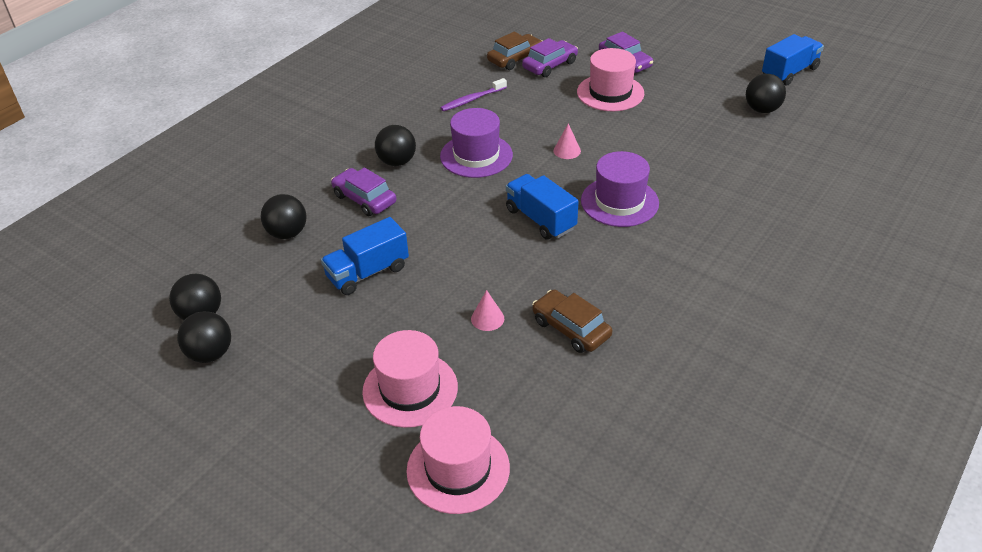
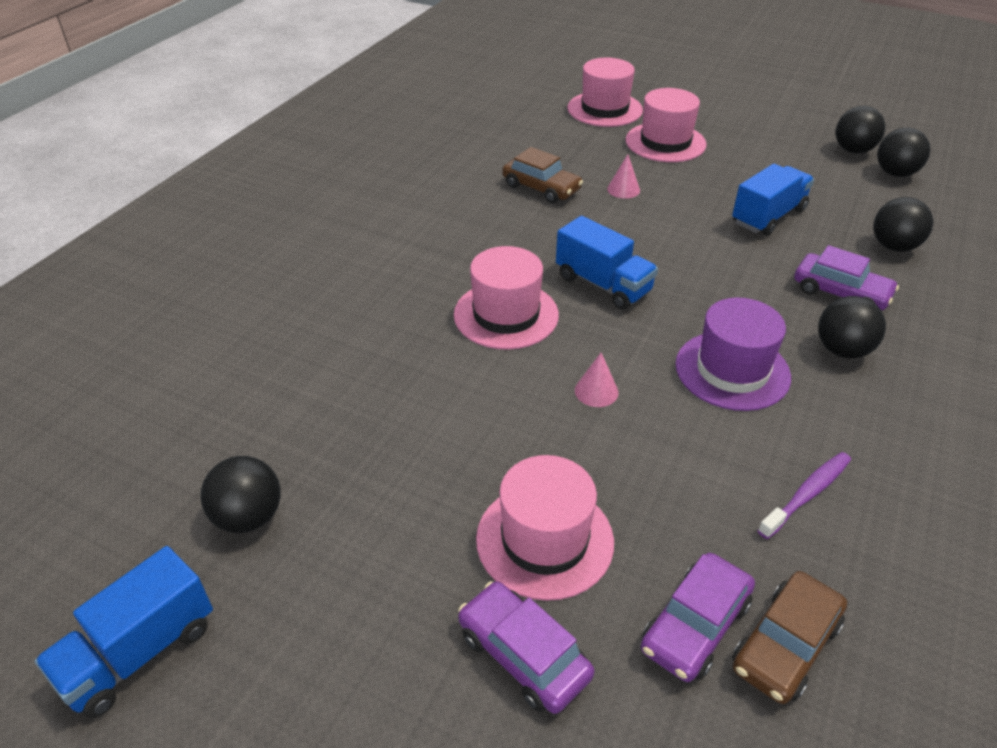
camera: 170 degrees right, 0 degrees up
(619, 202) = (506, 315): purple hat -> pink hat

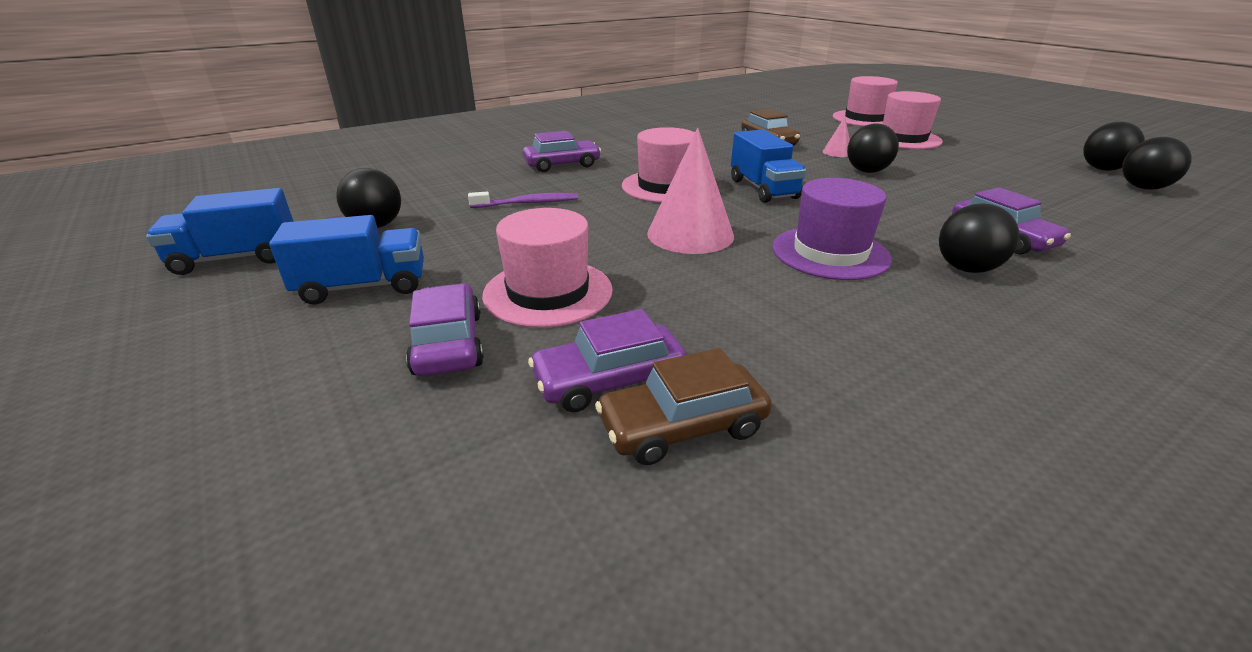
camera: 30 degrees right, 10 degrees down
(353, 311) = (562, 165): none -> purple car
(596, 391) = (690, 234): pink cone -> pink cone, size x2.14
(768, 216) = (965, 186): blue truck -> blue truck (363, 287)
(806, 494) = (823, 340): purple toothbrush -> purple toothbrush (527, 203)
(893, 246) = (1097, 225): black ball -> black ball (867, 171)

